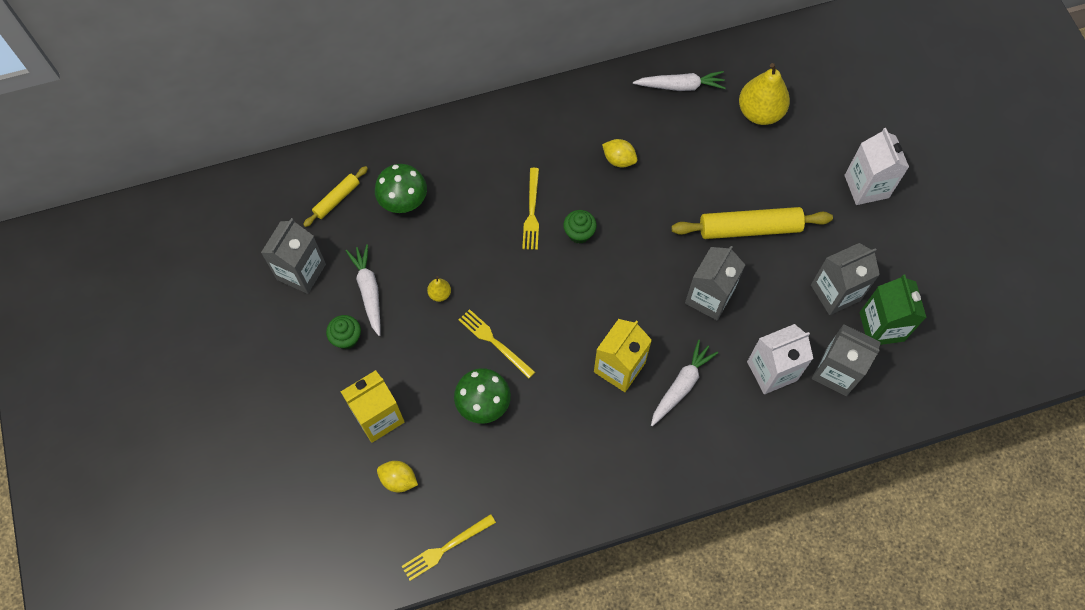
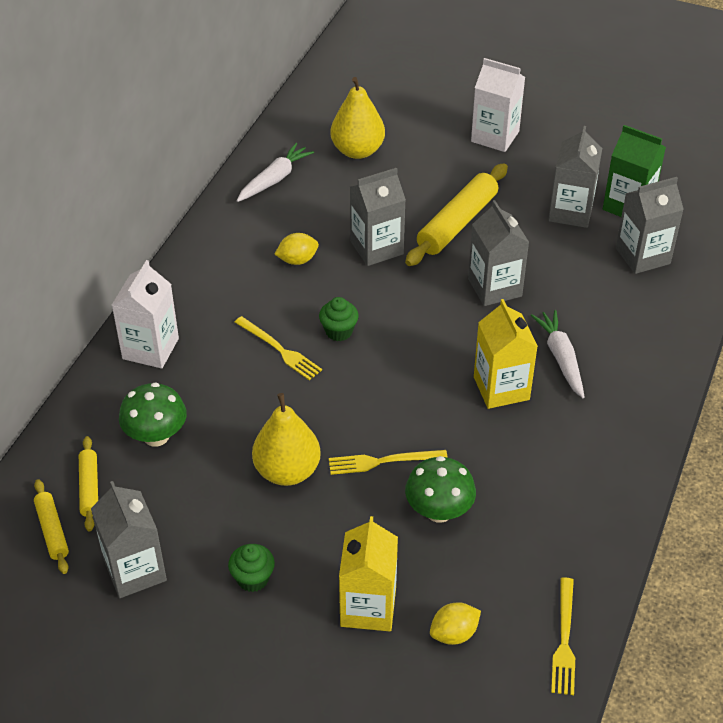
camera: 50 degrees left, 20 degrees down
(292, 206) = (52, 530): none -> yellow rolling pin
(369, 291) = (221, 526): white carrot -> none
(440, 294) = (287, 471): yellow pear -> yellow pear, size x2.25
(676, 197) = (376, 248): none -> grey carton
(772, 371) = (604, 293): white carton -> white carton (150, 348)

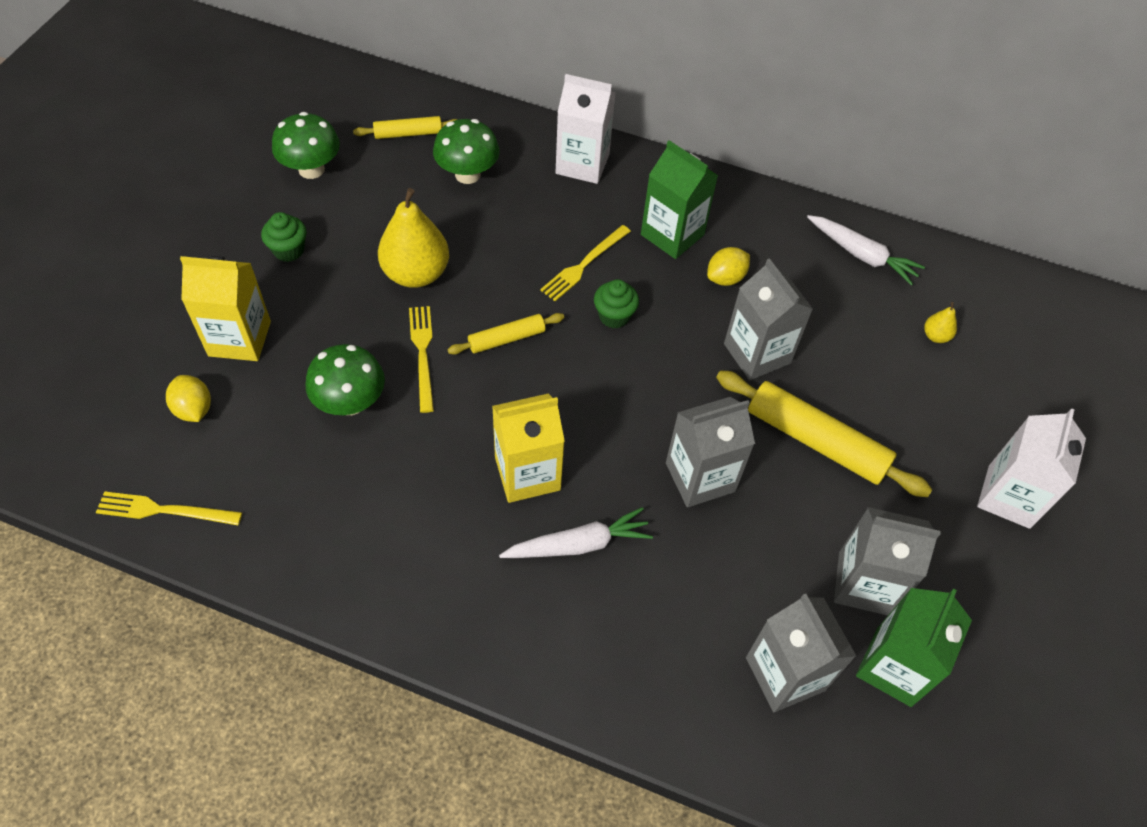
camera: 85 degrees right, 10 degrees up
(52, 530) = (363, 114): yellow rolling pin -> yellow rolling pin (506, 339)
(135, 570) = (311, 169): grey carton -> green mushroom
(246, 290) = (672, 235): none -> green carton
(297, 260) = (725, 278): yellow lemon -> yellow lemon turned 75 degrees clockwise
(357, 151) = (935, 336): yellow pear -> yellow pear, size x0.45

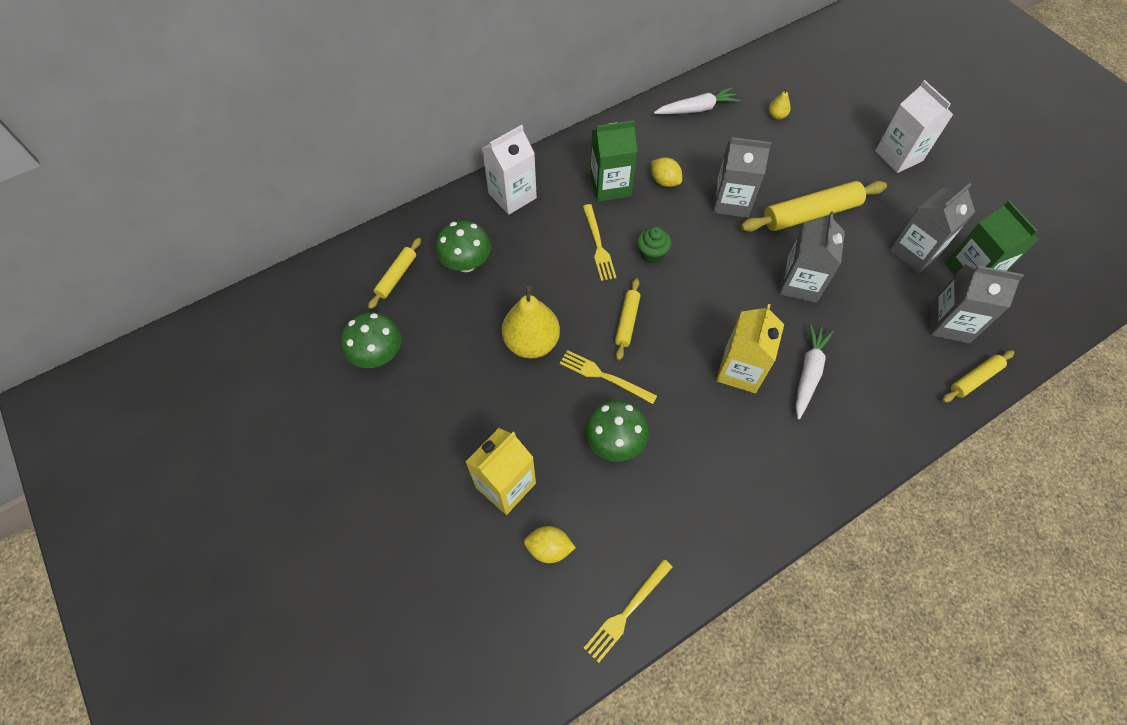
camera: 50 degrees left, 5 degrees up
(289, 250) = (446, 410): green cupcake -> none
(720, 741) = (974, 379): none -> yellow rolling pin
(725, 278) = (664, 181): yellow lemon -> yellow lemon turned 45 degrees counterclockwise

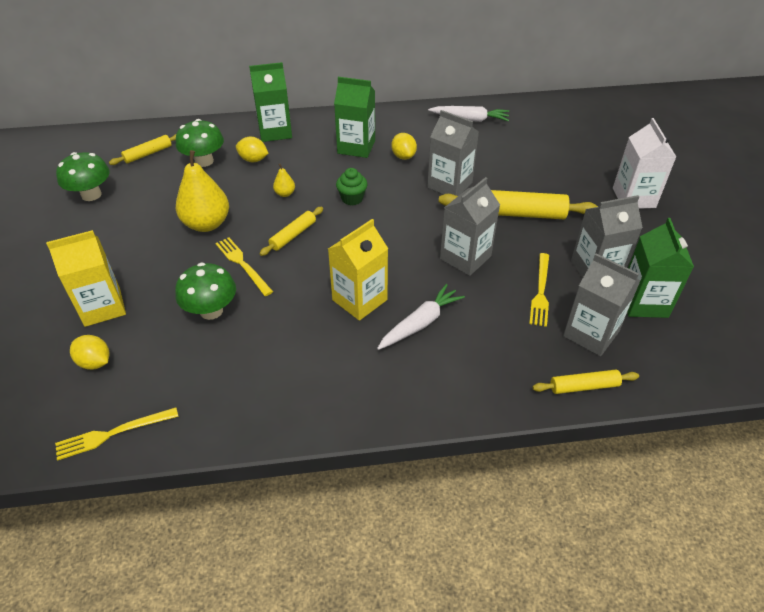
camera: 25 degrees right, 15 degrees down
(512, 195) = (275, 131): white carton -> green carton
(517, 242) = (253, 160): none -> yellow lemon
(598, 245) = (314, 180): yellow fork -> yellow fork (540, 292)
(777, 116) = (538, 141): yellow pear -> yellow pear (285, 194)

